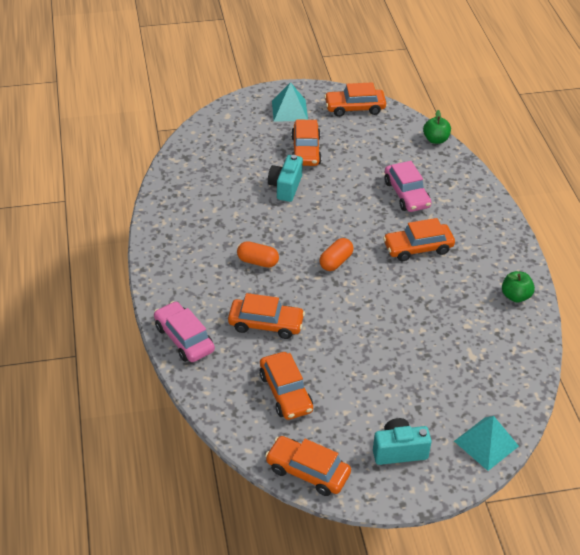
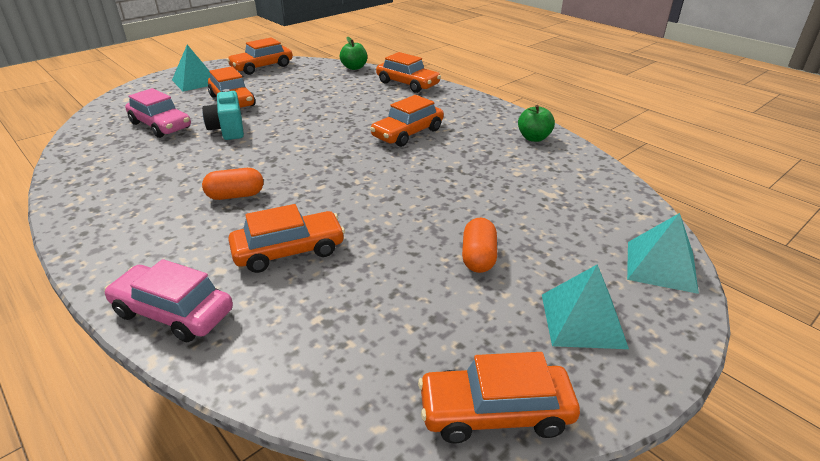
camera: 30 degrees left, 10 degrees down
(285, 392) = (375, 317): orange car -> orange car (407, 84)
(336, 261) = (331, 167): orange capsule -> orange capsule (478, 257)
(399, 451) = (583, 320): turquoise camera -> turquoise pyramid
(406, 194) = (360, 103): pink car -> pink car (160, 125)

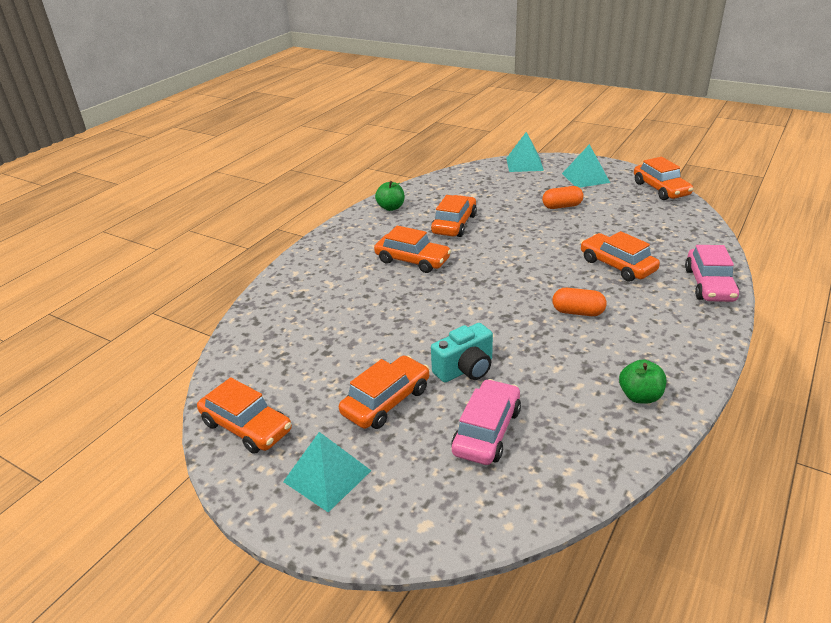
camera: 105 degrees left, 0 degrees up
(235, 195) = (577, 312): orange capsule -> orange capsule turned 45 degrees counterclockwise
(354, 67) = (236, 337): green apple -> green apple (640, 396)
(407, 84) = (286, 286): orange car -> orange car (454, 224)

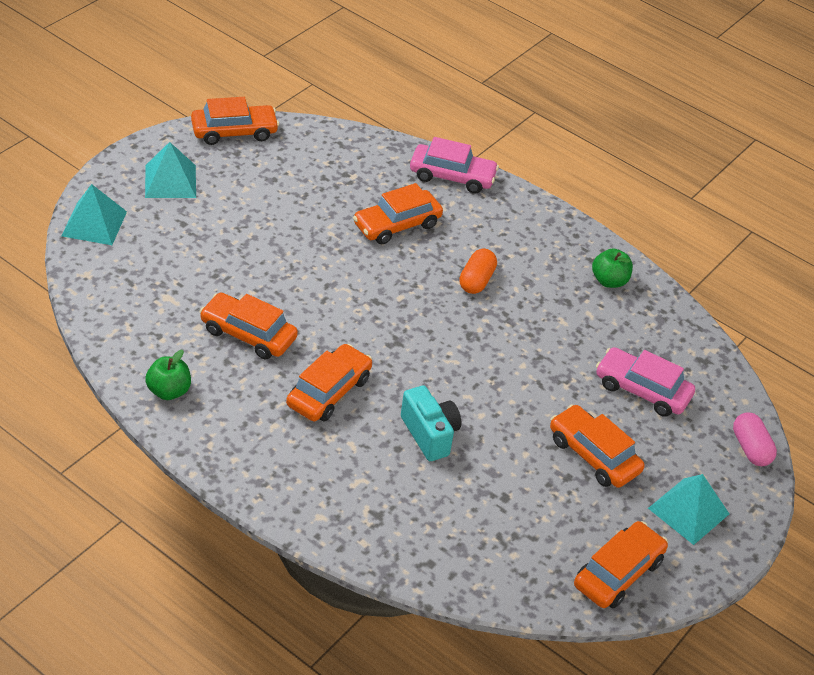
camera: 90 degrees left, 10 degrees up
(431, 532) = (750, 448): none -> pink capsule
(465, 369) = (554, 386): turquoise camera -> turquoise camera (429, 434)
(562, 206) = (242, 225): orange capsule -> none

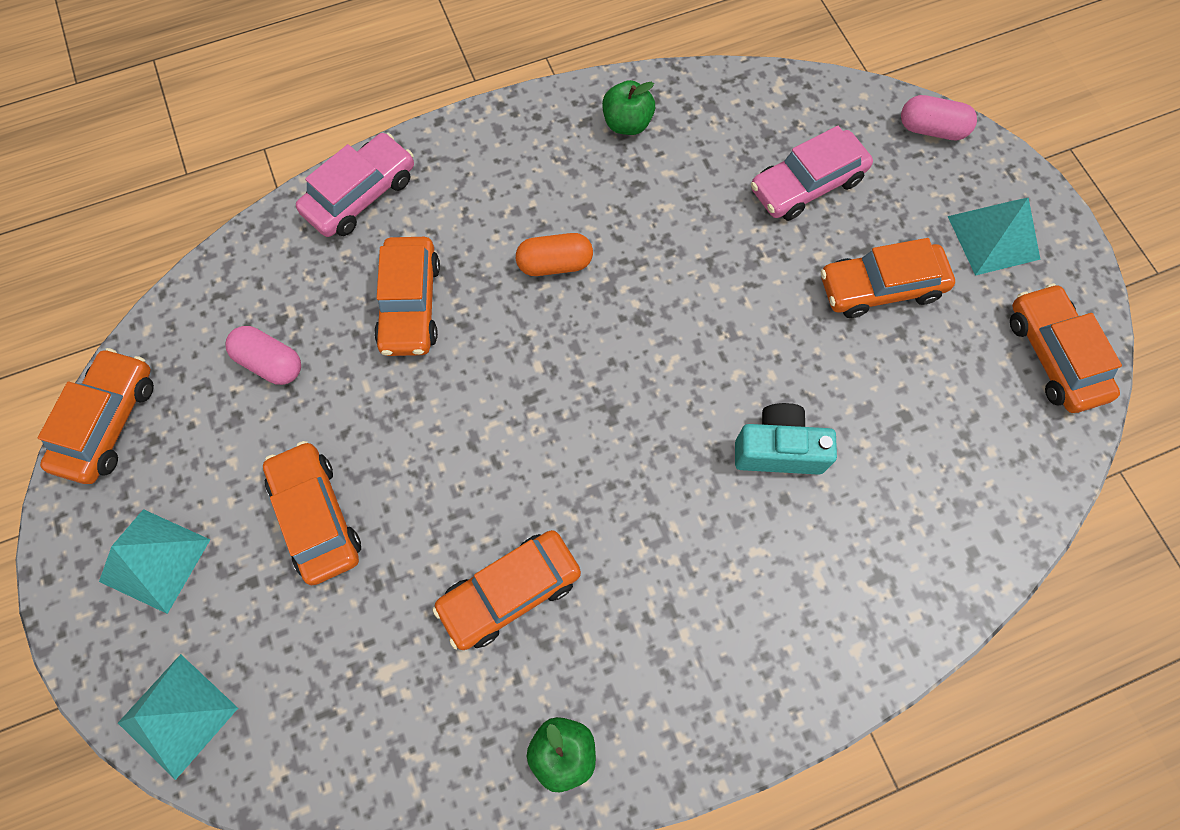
camera: 55 degrees left, 25 degrees up
(315, 180) = (270, 362): none -> pink capsule
(329, 392) = (658, 536): orange car -> orange car (316, 516)
(476, 281) = (555, 264): orange capsule -> orange capsule turned 60 degrees counterclockwise

